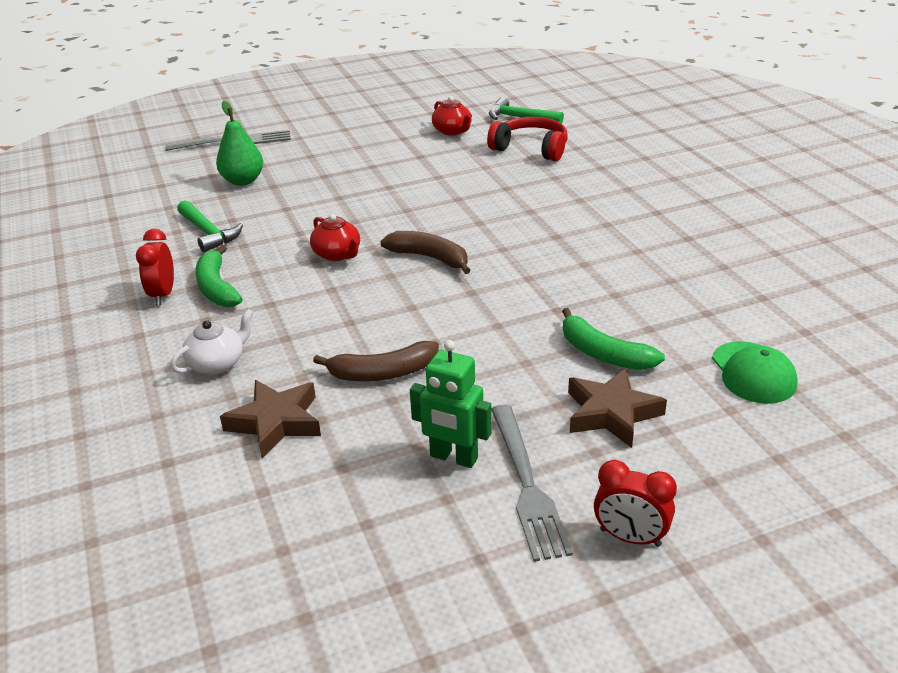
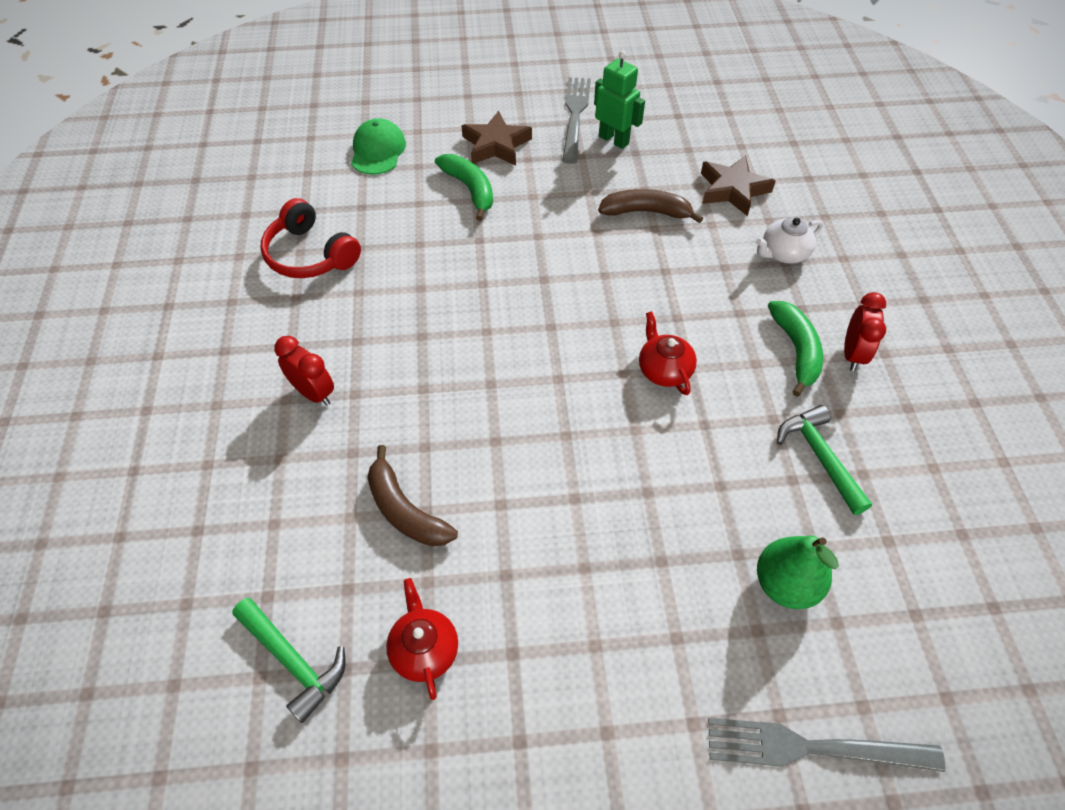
camera: 165 degrees left, 20 degrees up
(430, 258) = (566, 337): brown banana -> brown banana (405, 510)
(531, 149) = (337, 542): red headphones -> red headphones (310, 255)
(630, 537) = (533, 80): red clock -> red clock (314, 393)

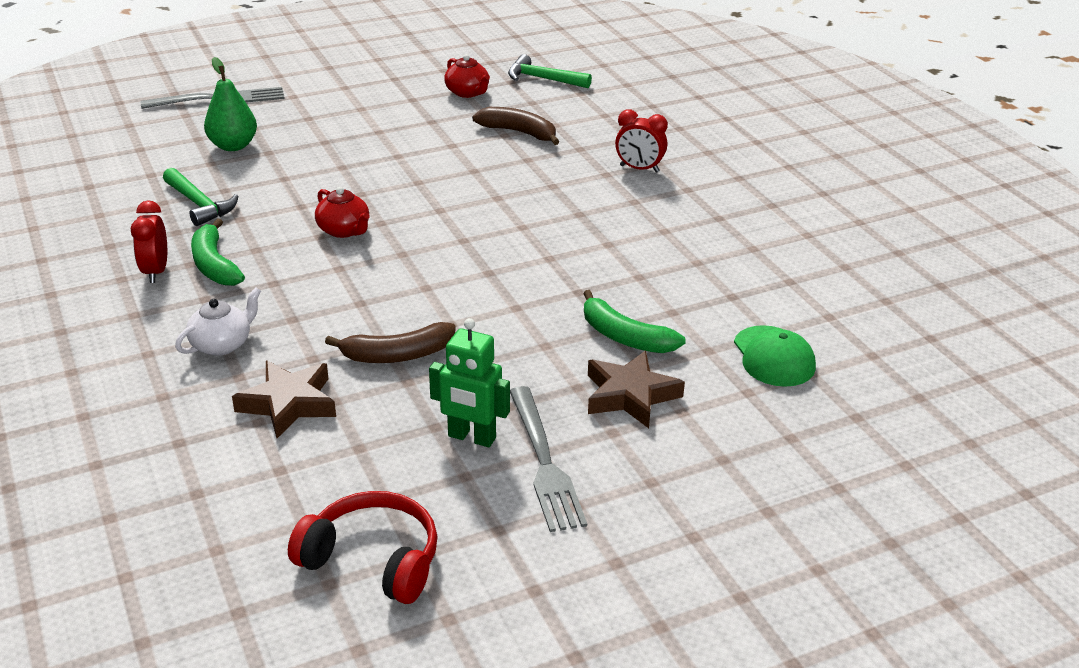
camera: 160 degrees right, 20 degrees down
(310, 255) = (740, 247): red headphones -> red headphones (373, 560)

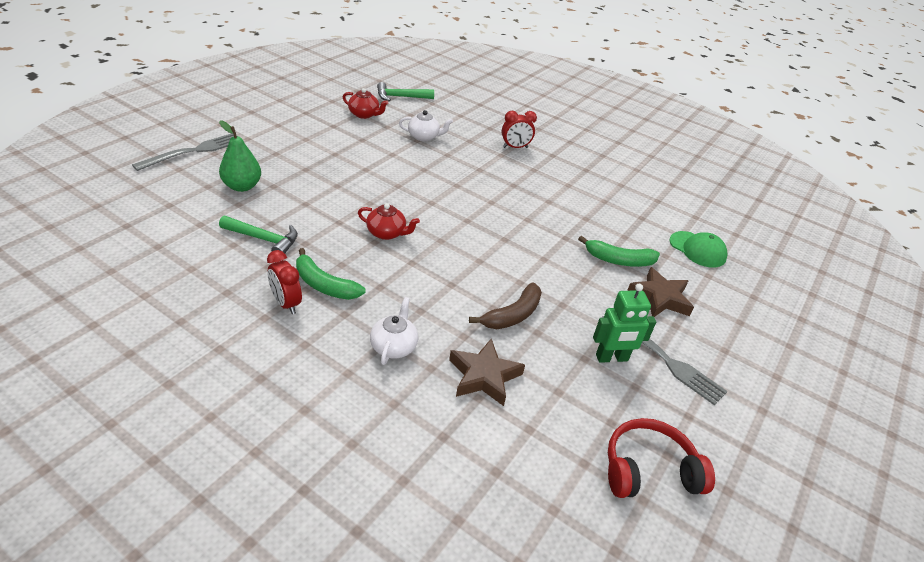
camera: 35 degrees left, 5 degrees up
(519, 132) = (424, 137): brown banana -> white teapot

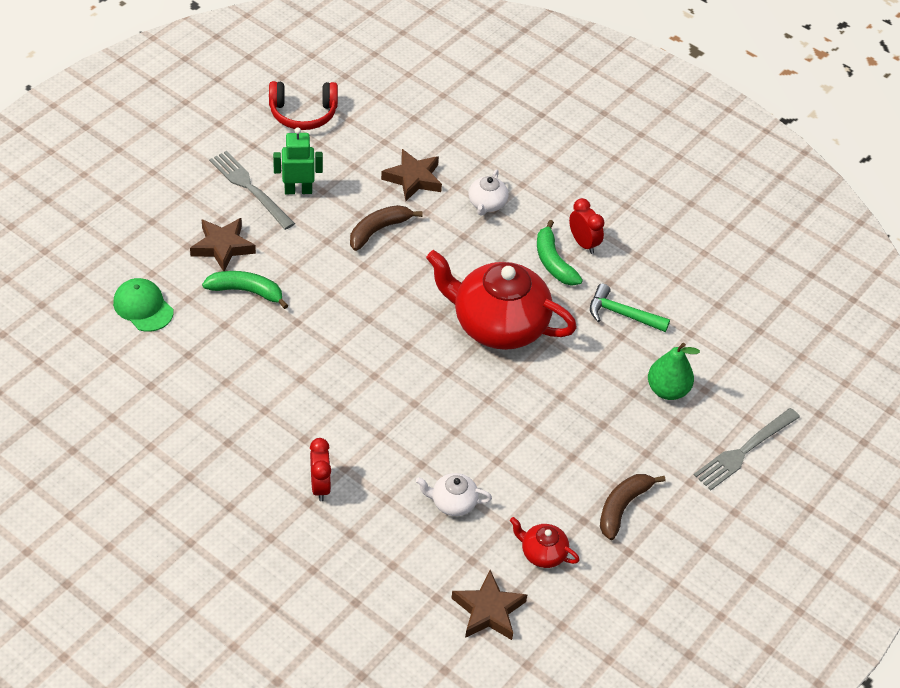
camera: 175 degrees left, 10 degrees up
(303, 129) = (622, 507): none -> brown banana
(324, 285) = (553, 262): green banana -> green banana turned 150 degrees counterclockwise
(387, 233) = (498, 324): red teapot -> red teapot, size x2.27
(400, 97) = (488, 610): green hammer -> brown star
(515, 147) = (320, 486): red clock -> red clock turned 90 degrees clockwise

